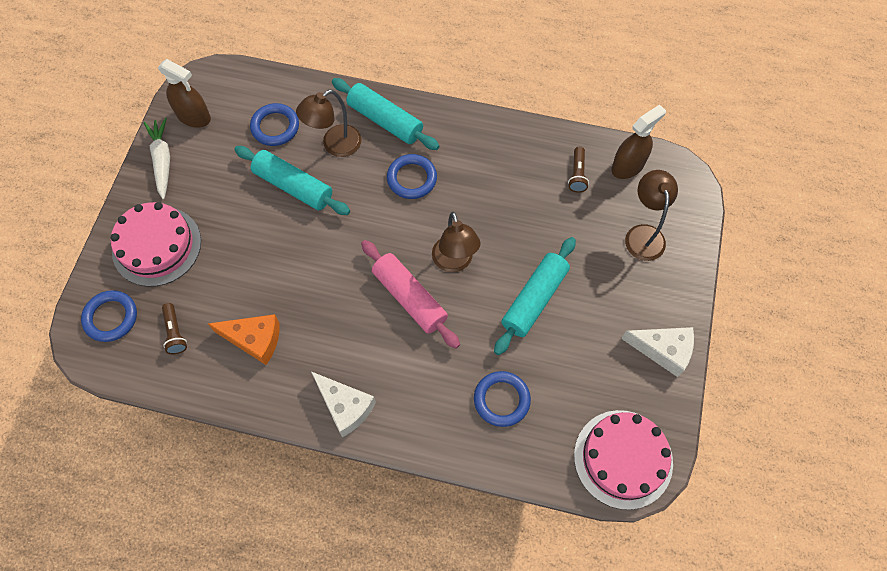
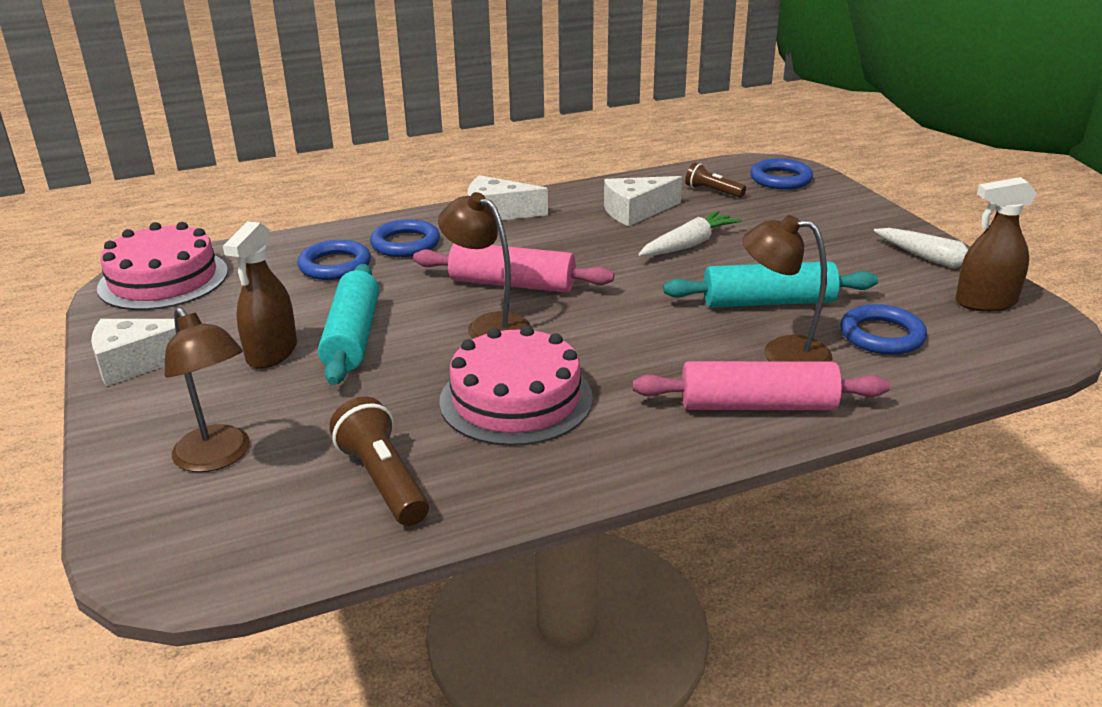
camera: 145 degrees right, 35 degrees down
(156, 246) = (824, 219): pink cake -> pink cake (516, 399)
(254, 340) = (636, 211): orange cheese -> white cheese
(269, 272) = (689, 245): none -> white carrot
(335, 145) = (782, 353): brown lamp -> brown lamp turned 90 degrees counterclockwise
(385, 120) = (757, 405): turquoise rolling pin -> pink rolling pin
(412, 178) = (635, 367): blue ring -> blue ring (405, 244)
(577, 174) = (383, 480): brown flashlight -> brown flashlight, size x1.58
(628, 166) = (293, 533): brown spray bottle -> brown spray bottle (272, 353)

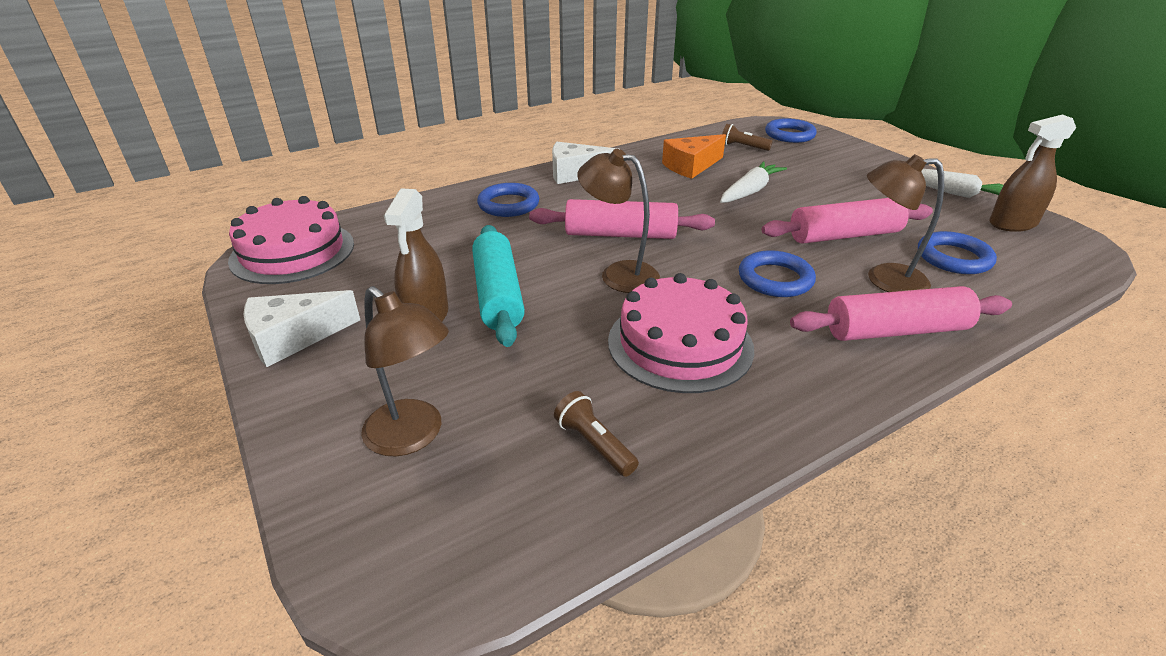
camera: 10 degrees left, 5 degrees up
(335, 265) = (453, 228): blue ring -> blue ring (775, 279)
(383, 480) = (594, 444): brown flashlight -> brown flashlight, size x0.63
(636, 211) = (691, 166): white cheese -> orange cheese
(768, 302) = (844, 235): turquoise rolling pin -> pink rolling pin

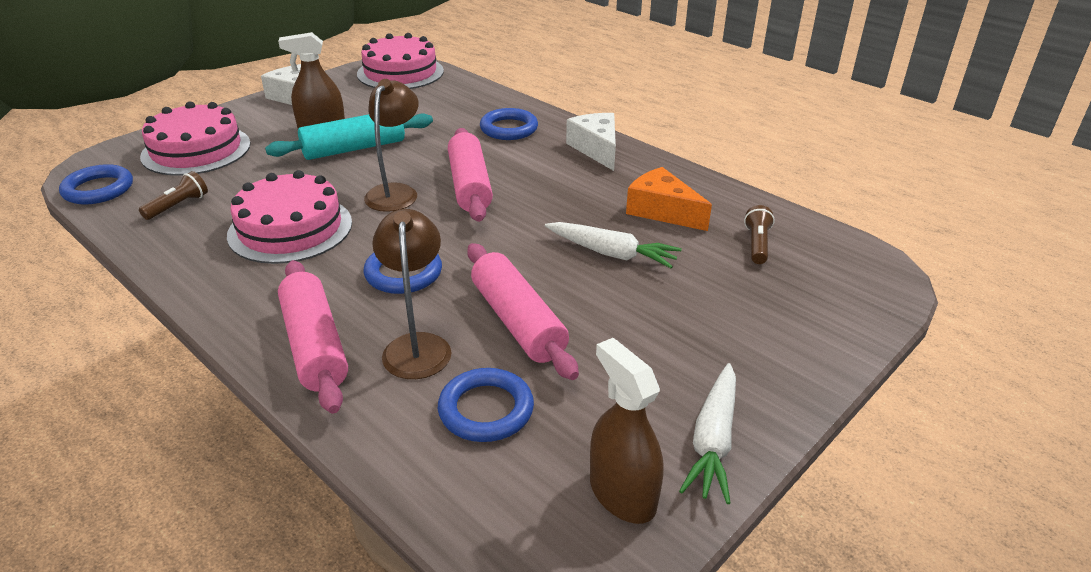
camera: 75 degrees right, 0 degrees up
(413, 436) = (196, 150): brown lamp -> pink cake
(789, 135) = (842, 283): blue ring -> blue ring (98, 189)

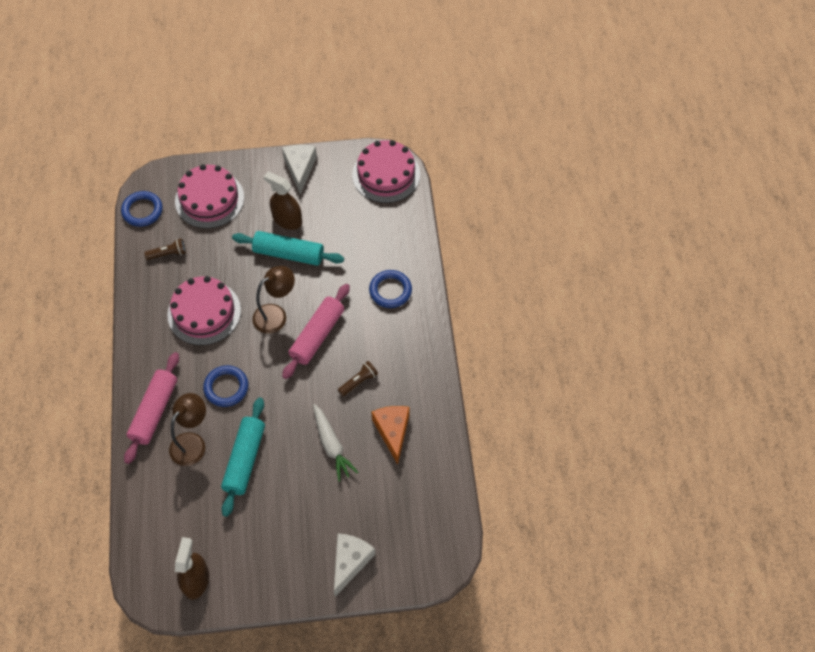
camera: 40 degrees right, 25 degrees up
(486, 410) = (187, 501): blue ring -> none
(517, 322) = (244, 460): pink rolling pin -> turquoise rolling pin
(596, 149) = (419, 348): white cheese -> white cheese (350, 562)
(713, 440) = (253, 585): white carrot -> none
(757, 244) = (410, 493): brown flashlight -> brown flashlight (359, 381)

